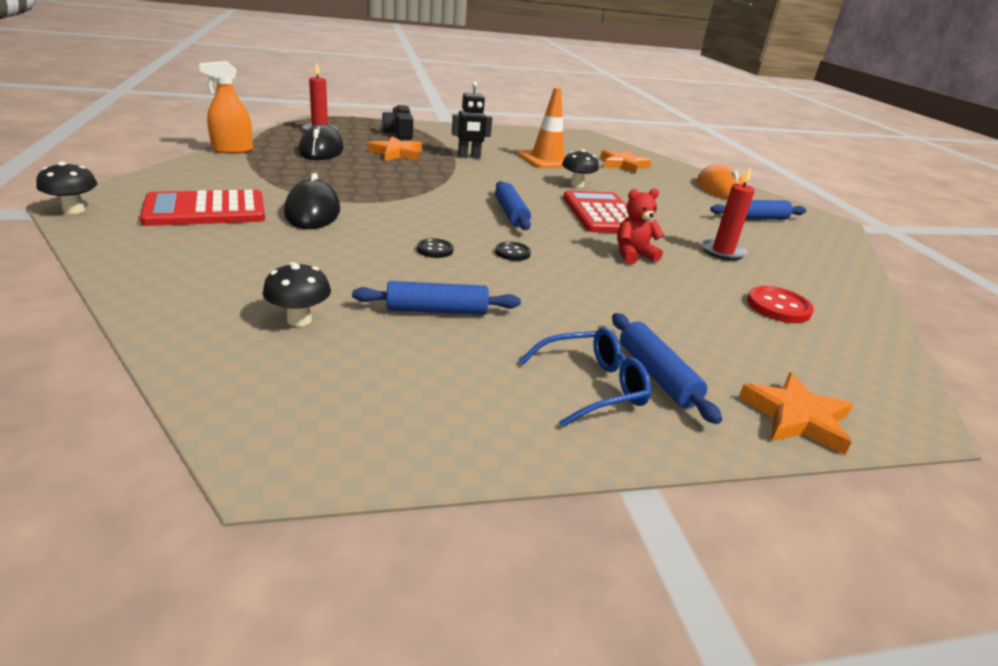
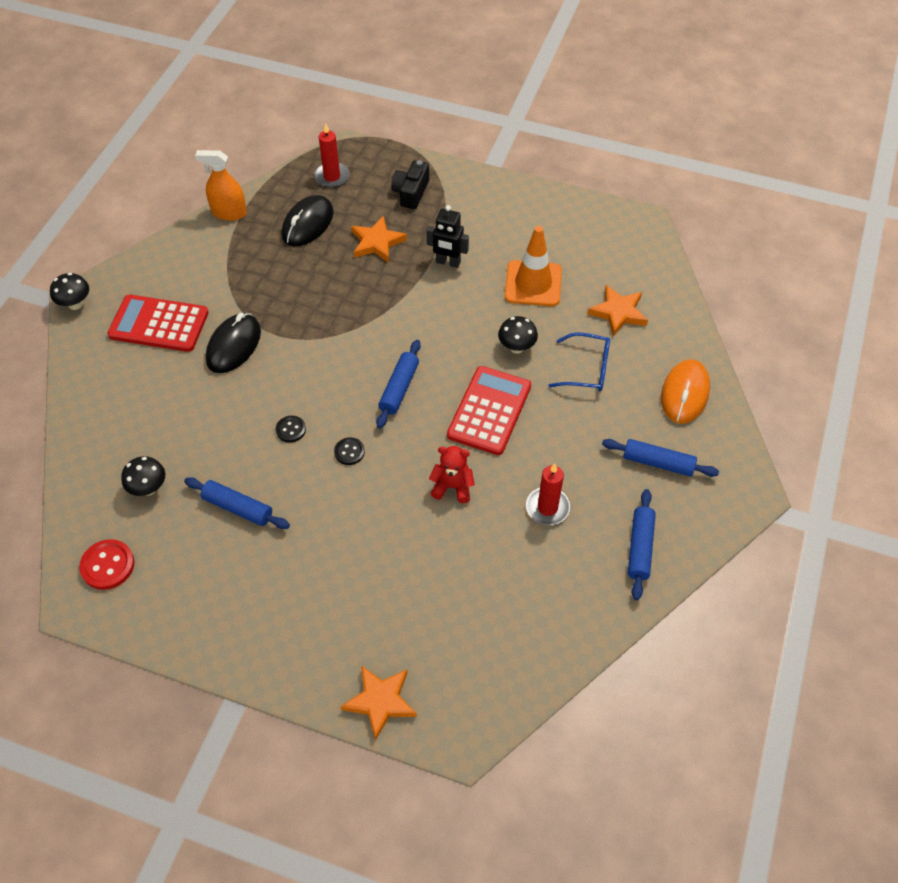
camera: 35 degrees right, 25 degrees up
(591, 386) = (276, 620): blue glasses -> blue glasses (586, 369)
(657, 375) = (327, 628): blue rolling pin -> blue rolling pin (640, 548)
(778, 307) = (507, 597): red button -> red button (107, 565)

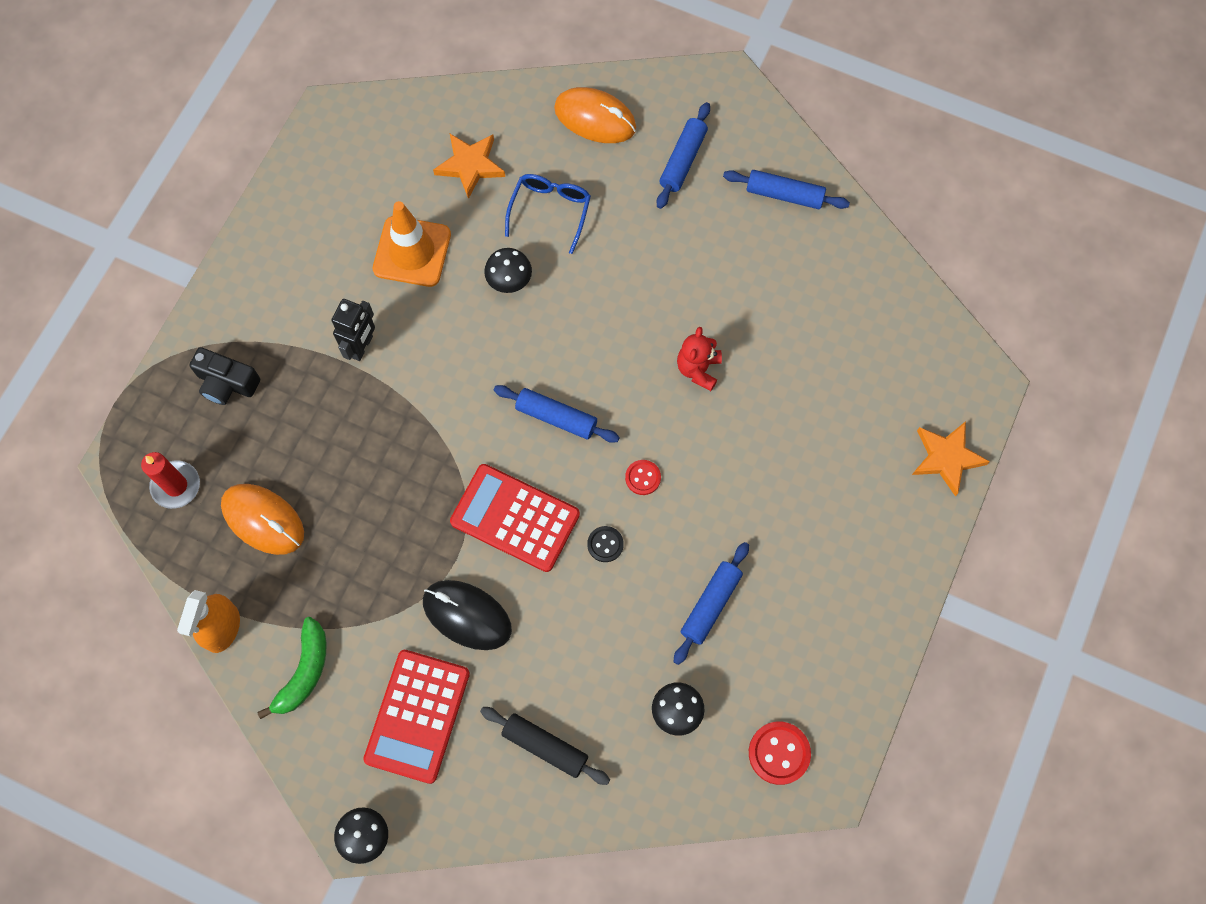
camera: 85 degrees left, 15 degrees up
(129, 403) = (545, 746): none -> black rolling pin
(195, 258) = (304, 672): none -> green banana
(307, 224) = (263, 520): black mouse -> orange mouse
(349, 452) = (643, 478): black button -> red button
(377, 242) = (312, 431): orange star -> none
(489, 411) = (598, 320): red calculator -> red calculator (515, 518)
(547, 507) = (731, 276): red candle -> none

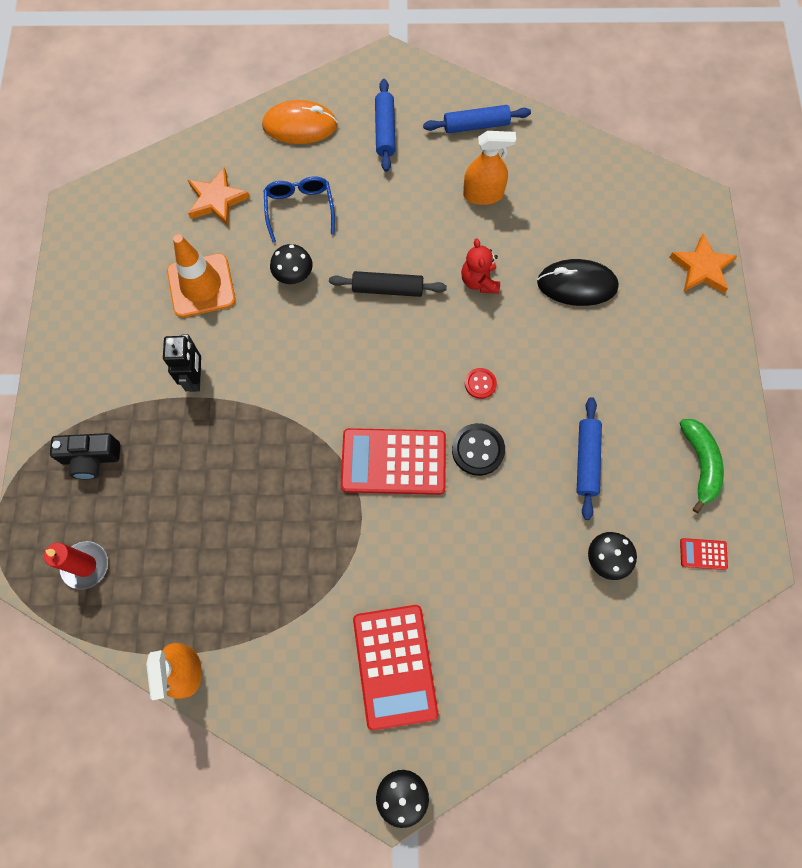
camera: 25 degrees left, 0 degrees up
(263, 520) = (178, 560): orange mouse -> none
(304, 672) = (277, 675): green banana -> green banana (700, 464)
(467, 615) = (394, 560): black mouse -> black mouse (577, 285)
(545, 746) = (515, 640): black rolling pin -> black rolling pin (387, 289)
(556, 417) = (386, 366): blue rolling pin -> none
(605, 544) = (478, 450): black button -> black button, size x1.62
(751, 276) = (483, 194): none -> orange spray bottle
(779, 753) = (703, 554): red button -> red calculator

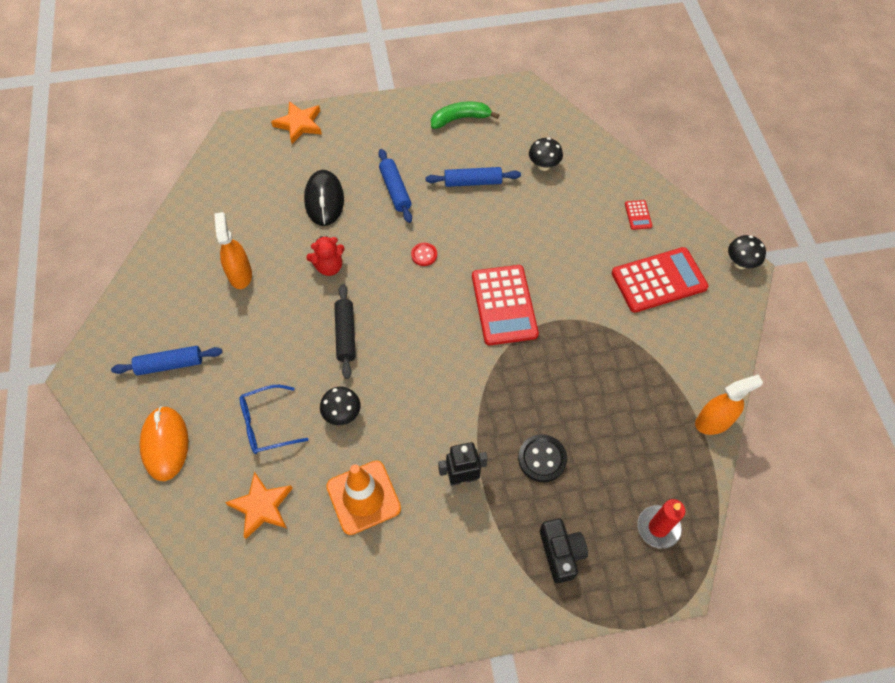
camera: 100 degrees left, 10 degrees down
(476, 125) = (163, 289): blue rolling pin -> blue rolling pin (395, 190)
(478, 450) = (480, 250): black button -> black button (542, 459)
(703, 554) = (524, 114): red calculator -> red calculator (638, 215)

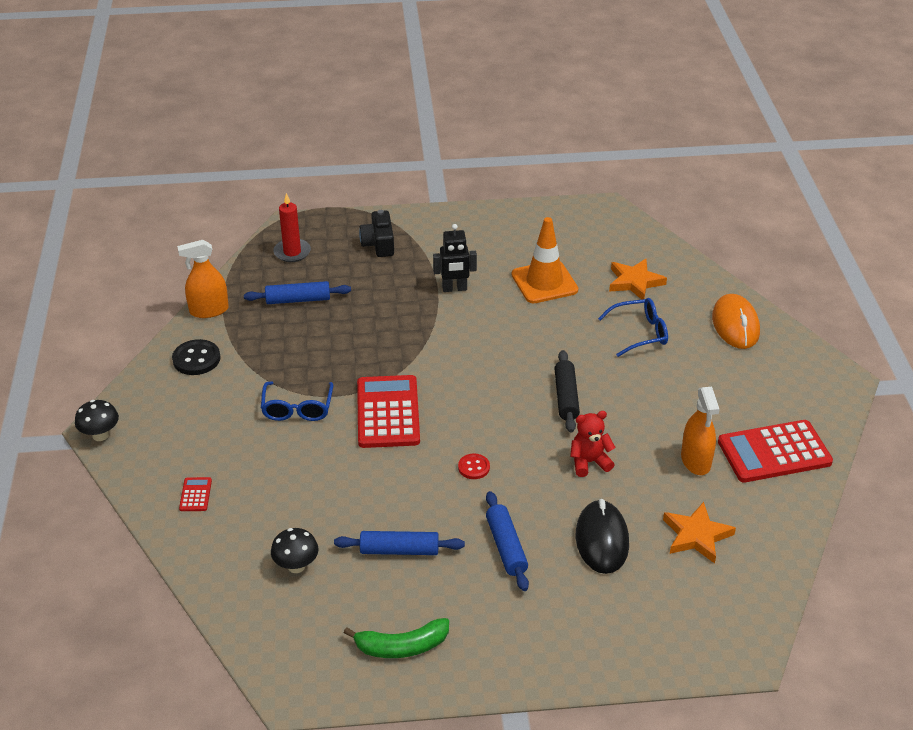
camera: 175 degrees left, 20 degrees down
(170, 364) = (751, 383): blue rolling pin -> blue rolling pin (298, 300)
(299, 124) = (650, 655): orange star -> orange star (696, 535)
(342, 414) = (566, 336): black mushroom -> none
(542, 459) = (379, 296): black button -> black button (196, 359)
(584, 303) = (297, 408): none -> blue glasses
(659, 280) = (204, 424): red calculator -> red calculator (774, 452)

